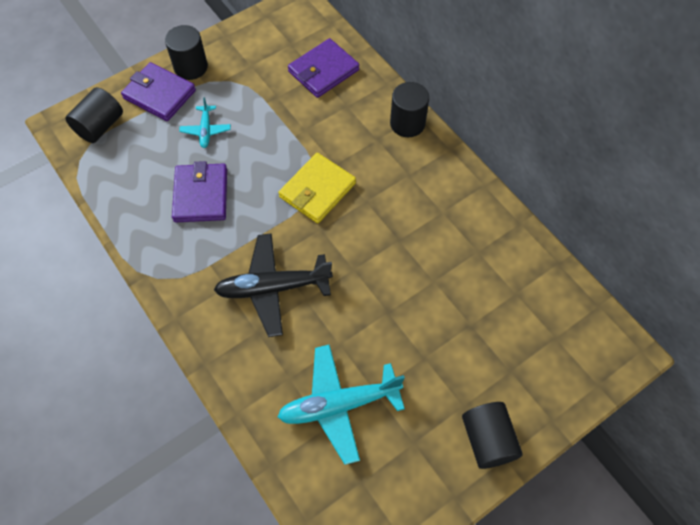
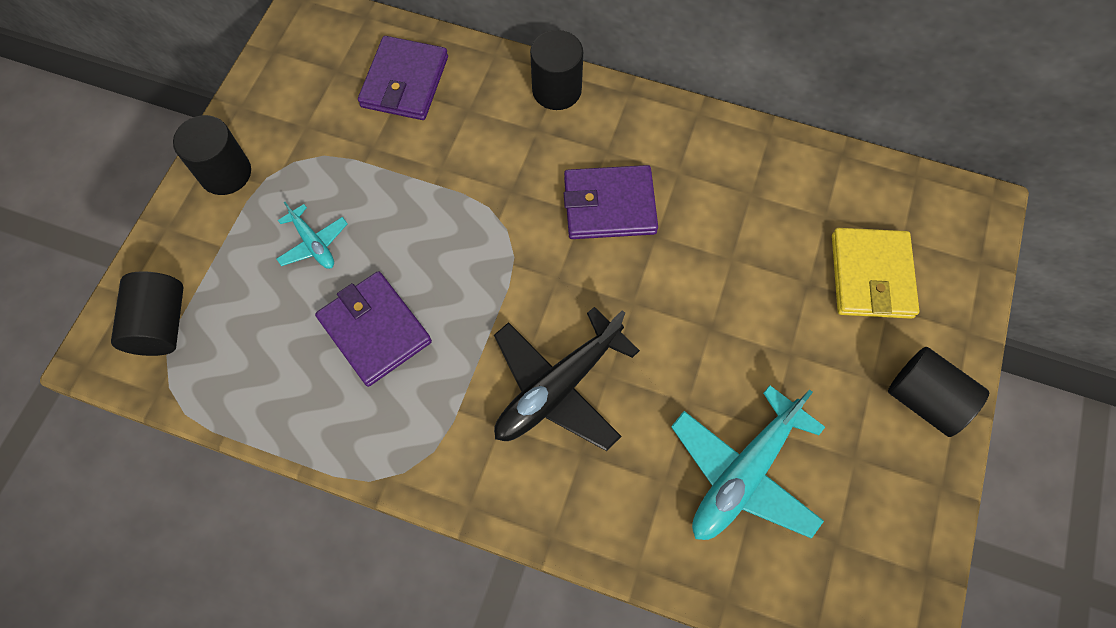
camera: 35 degrees left, 5 degrees up
(159, 94) = (211, 233): purple wallet -> purple wallet (609, 205)
(317, 190) = (515, 234): yellow wallet -> yellow wallet (871, 276)

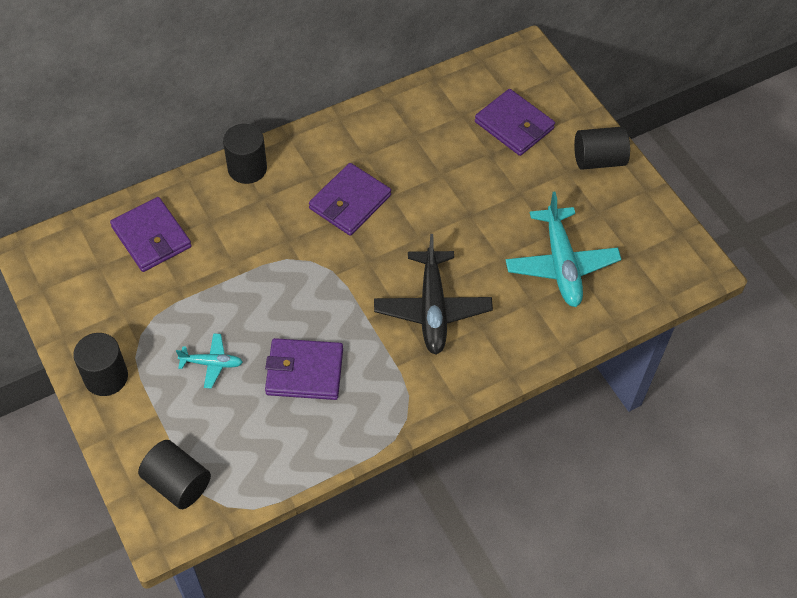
camera: 50 degrees left, 10 degrees down
(871, 276) = (514, 125): yellow wallet -> purple wallet

